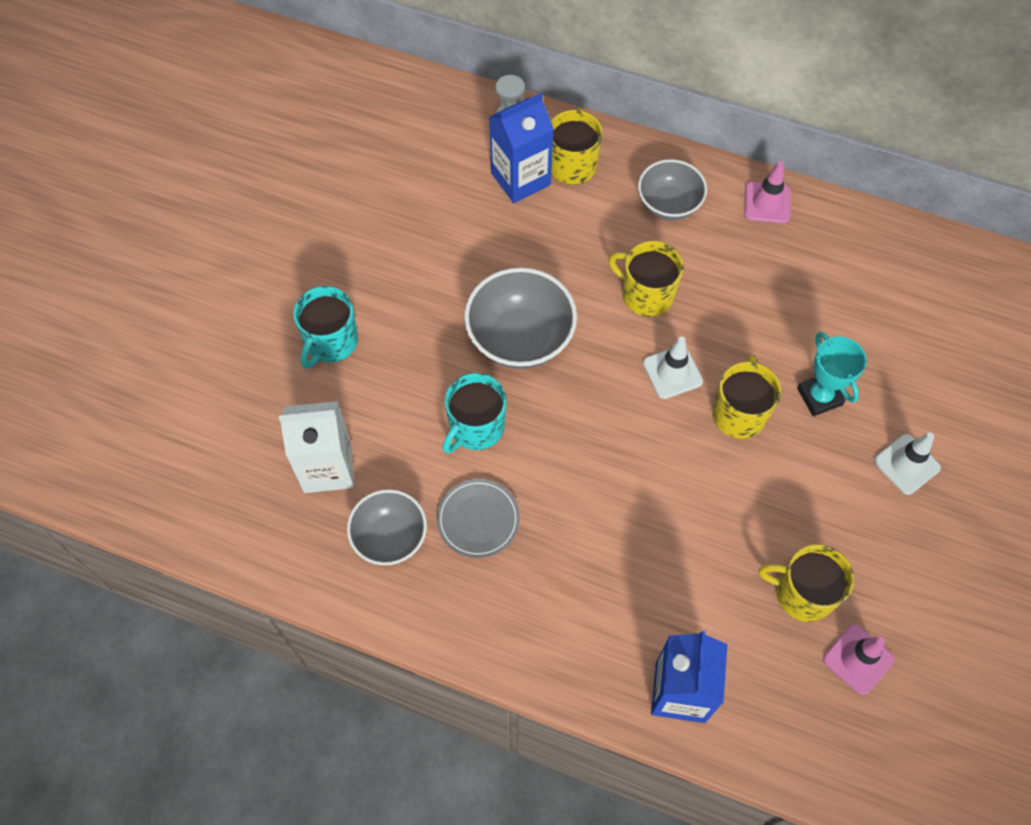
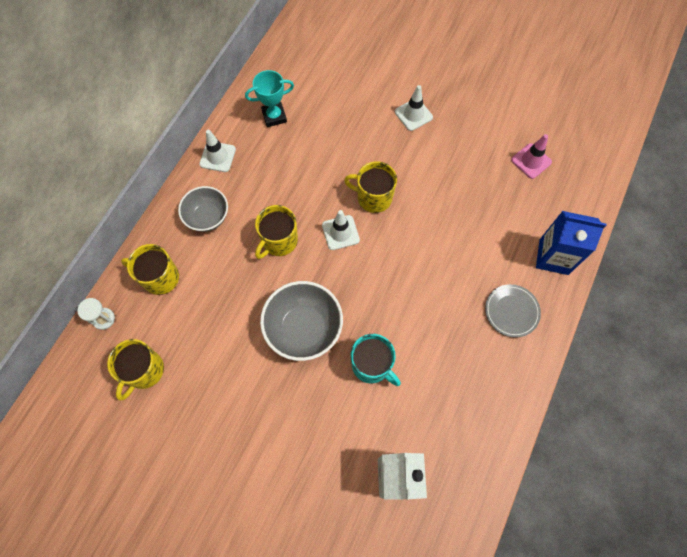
camera: 85 degrees left, 5 degrees up
(331, 342) = (290, 472): turquoise mug -> none
(390, 537) = (452, 431): grey bowl -> none
(478, 520) = (441, 369): grey plate -> grey plate (511, 311)
(520, 179) = (165, 316): blue carton -> none
(767, 203) = (217, 157): pink traffic cone -> white traffic cone
(802, 593) = (492, 182): yellow mug -> yellow mug (144, 371)
(819, 396) = (365, 151): turquoise trophy -> turquoise trophy (274, 116)

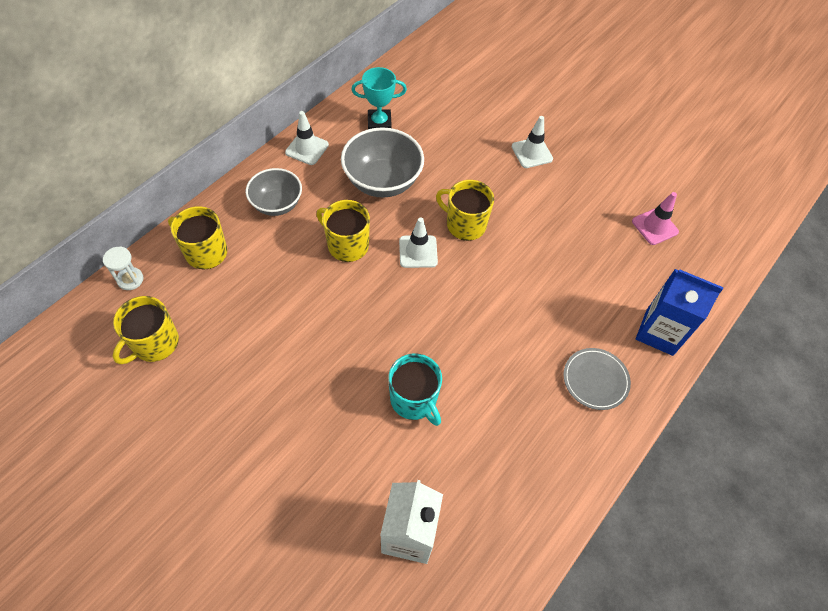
camera: 10 degrees right, 10 degrees down
(279, 241) = (347, 245): yellow mug -> yellow mug turned 75 degrees clockwise
(304, 328) = (347, 341): grey bowl -> grey bowl (382, 181)

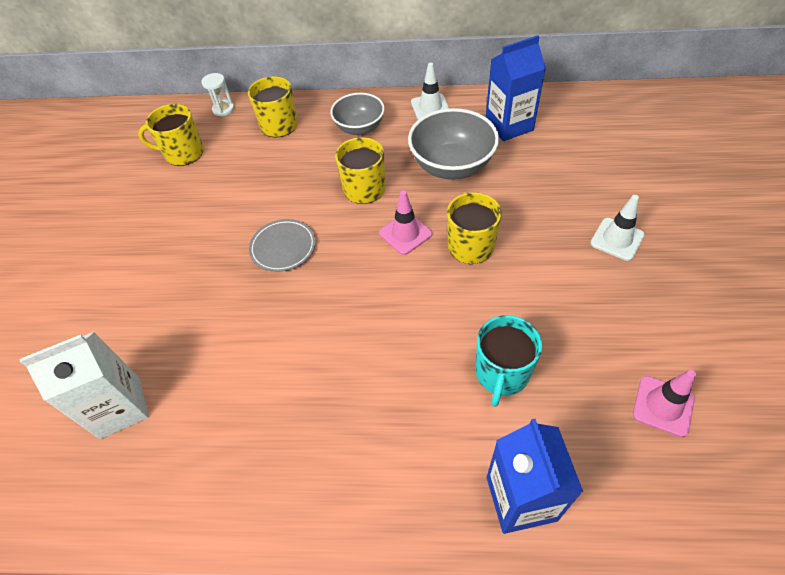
camera: 60 degrees right, 5 degrees down
(379, 123) = (509, 126): turquoise trophy -> blue carton
(414, 400) = (253, 327): turquoise mug -> turquoise mug (501, 373)
(418, 251) = (405, 233): white traffic cone -> pink traffic cone
(595, 380) = (398, 466): grey plate -> grey plate (283, 247)

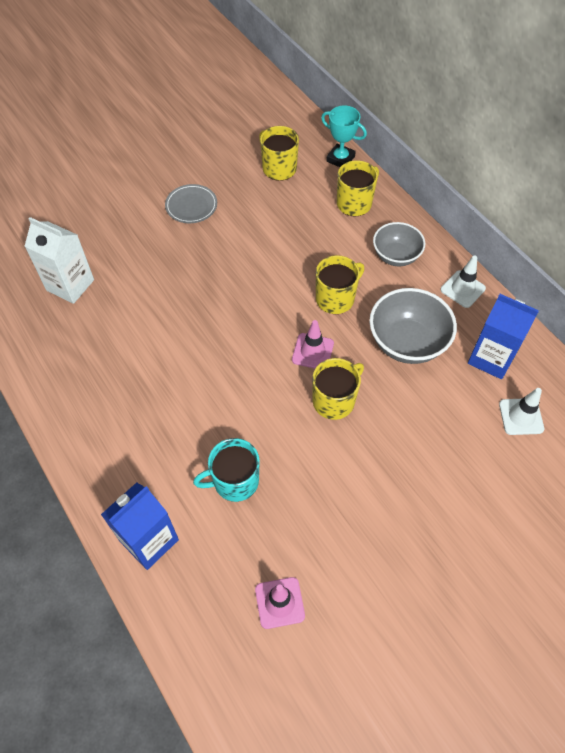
camera: 50 degrees right, 5 degrees up
(223, 109) = (340, 159): white hourglass -> turquoise trophy
(283, 247) = (243, 285): grey plate -> grey plate (191, 206)
(617, 239) = (422, 502): white traffic cone -> white traffic cone (521, 416)

